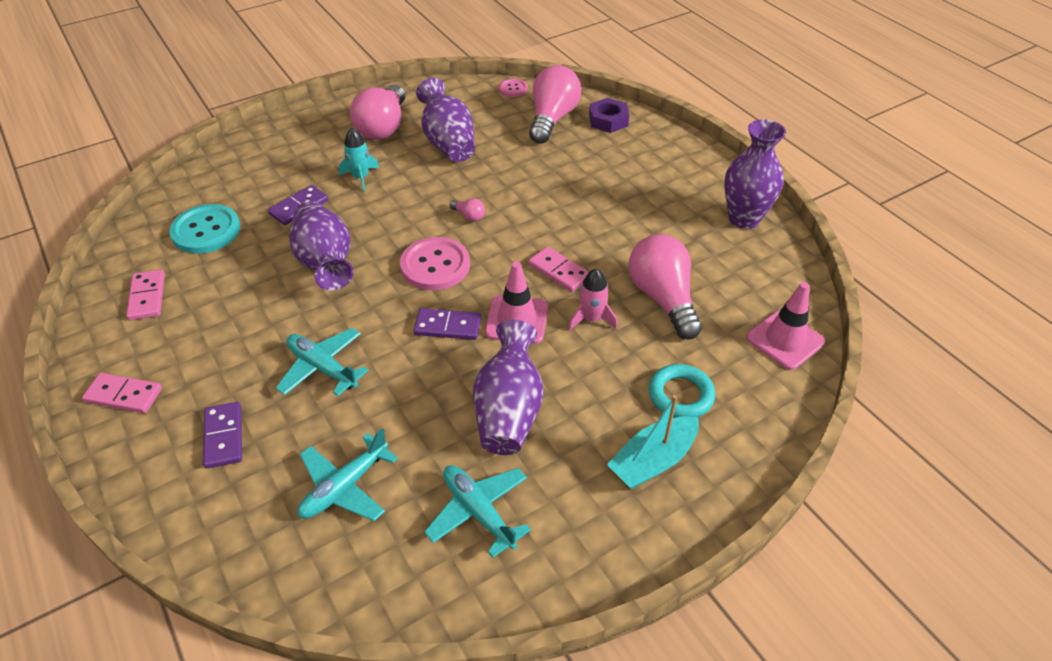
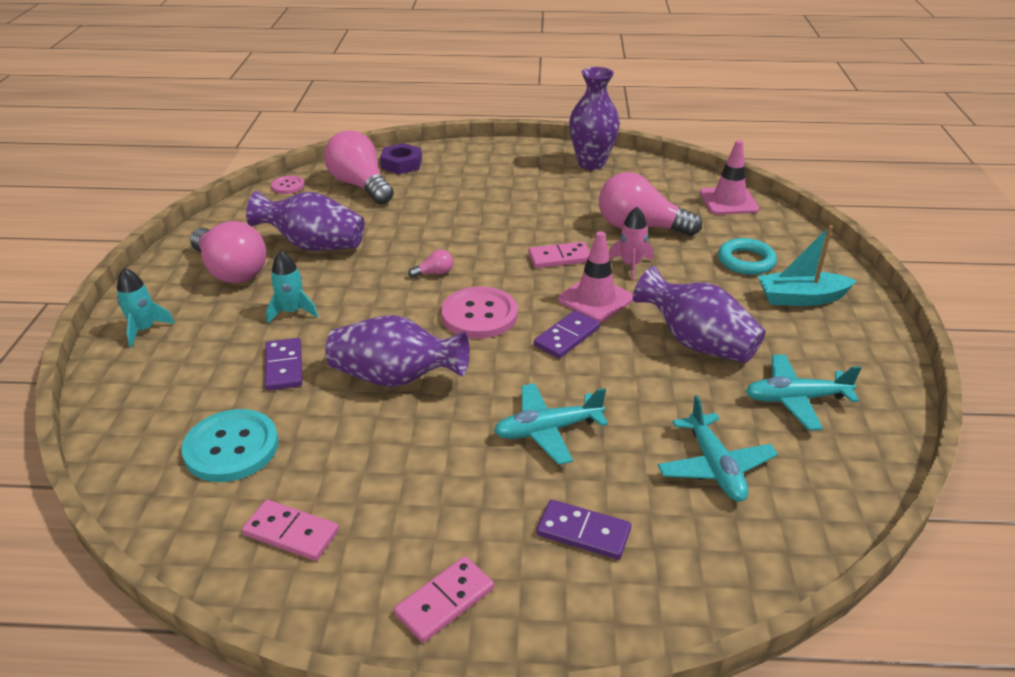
camera: 55 degrees left, 10 degrees down
(291, 132) = (144, 329): none -> turquoise rocket
(653, 461) = (800, 298): turquoise boat -> turquoise boat turned 90 degrees clockwise

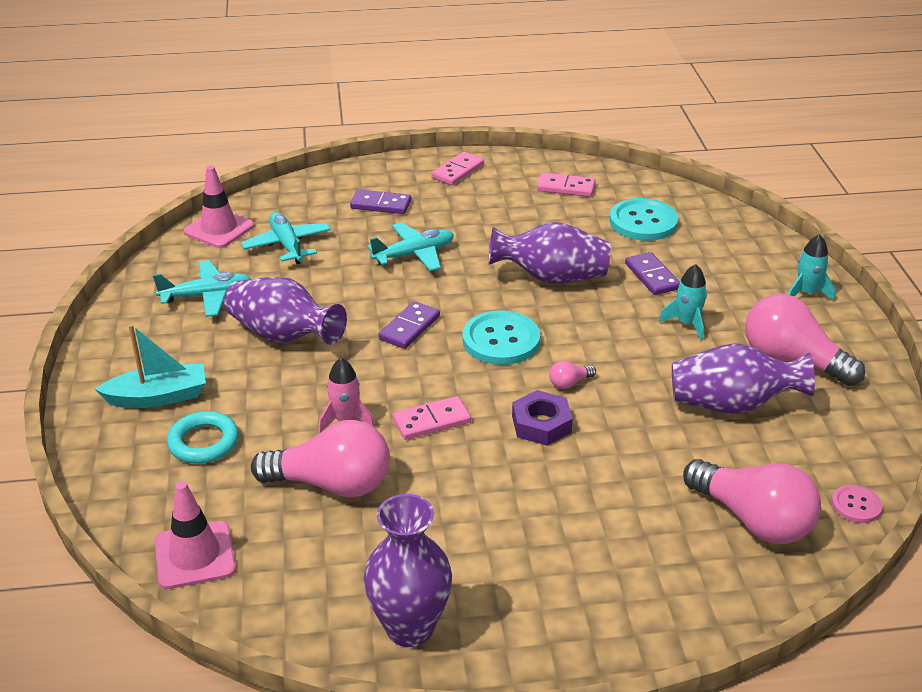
camera: 170 degrees right, 0 degrees up
(401, 164) = (725, 582): purple nut -> purple nut (541, 424)
(479, 315) = (501, 340): pink button -> turquoise button
(595, 299) = (384, 371): pink traffic cone -> pink traffic cone (219, 229)

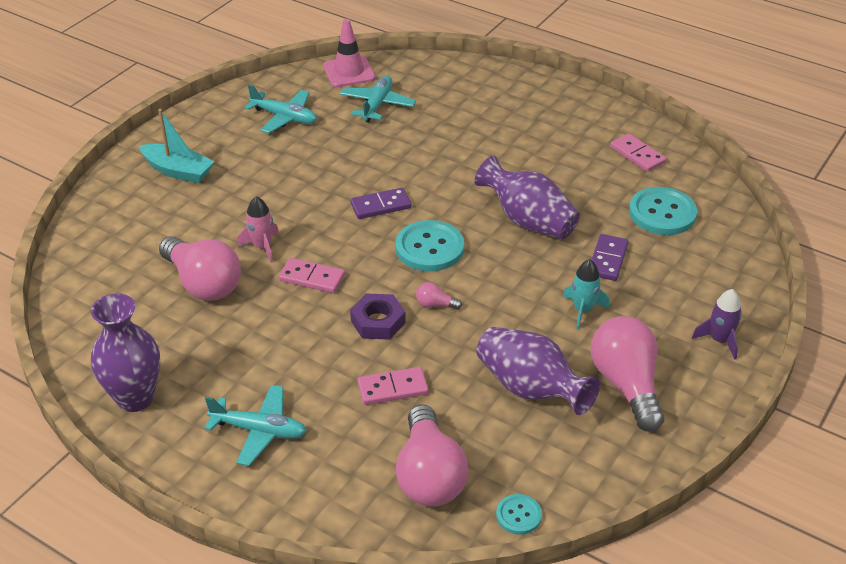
camera: 40 degrees right, 5 degrees up
(195, 555) = (82, 281): pink traffic cone -> none
(204, 442) = (167, 214): turquoise ring -> none
(283, 335) = (296, 169): purple vase -> none
(381, 204) = (478, 104): purple domino -> none
(414, 255) = (452, 154): turquoise plane -> turquoise plane (259, 431)
(457, 171) = (569, 103): pink domino -> pink domino (392, 388)
(807, 293) = (720, 340): turquoise rocket -> purple rocket
(856, 505) = (518, 515): pink button -> turquoise button

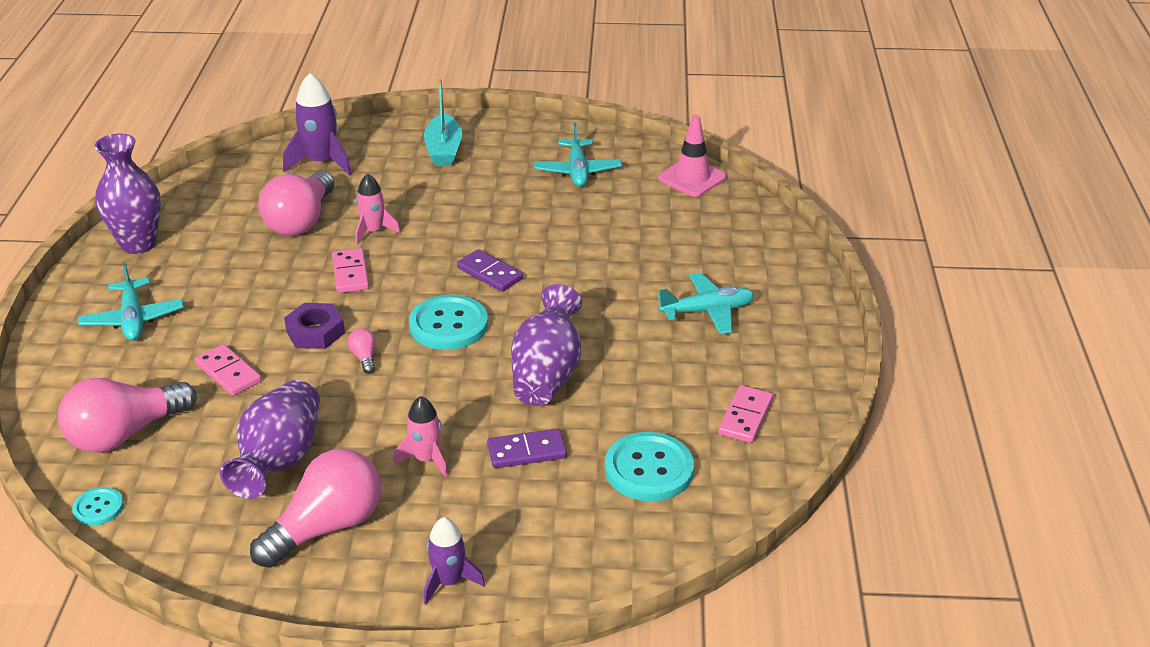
camera: 60 degrees right, 5 degrees down
(119, 244) = (321, 162): none -> purple rocket
(377, 105) = (653, 213): turquoise plane -> turquoise plane (707, 311)
(583, 310) = (426, 459): turquoise rocket -> pink rocket

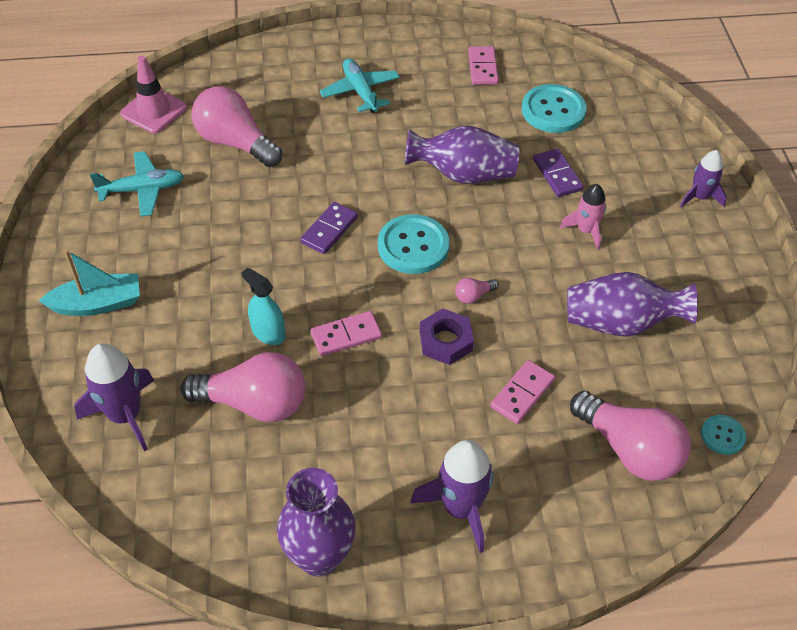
camera: 100 degrees left, 15 degrees up
(133, 319) = (460, 508): turquoise plane -> purple rocket
(327, 527) = (679, 275): pink light bulb -> pink light bulb (235, 142)
(373, 231) = (268, 333): pink rocket -> turquoise spray bottle
(745, 417) = (482, 68): pink domino -> pink domino turned 75 degrees clockwise

